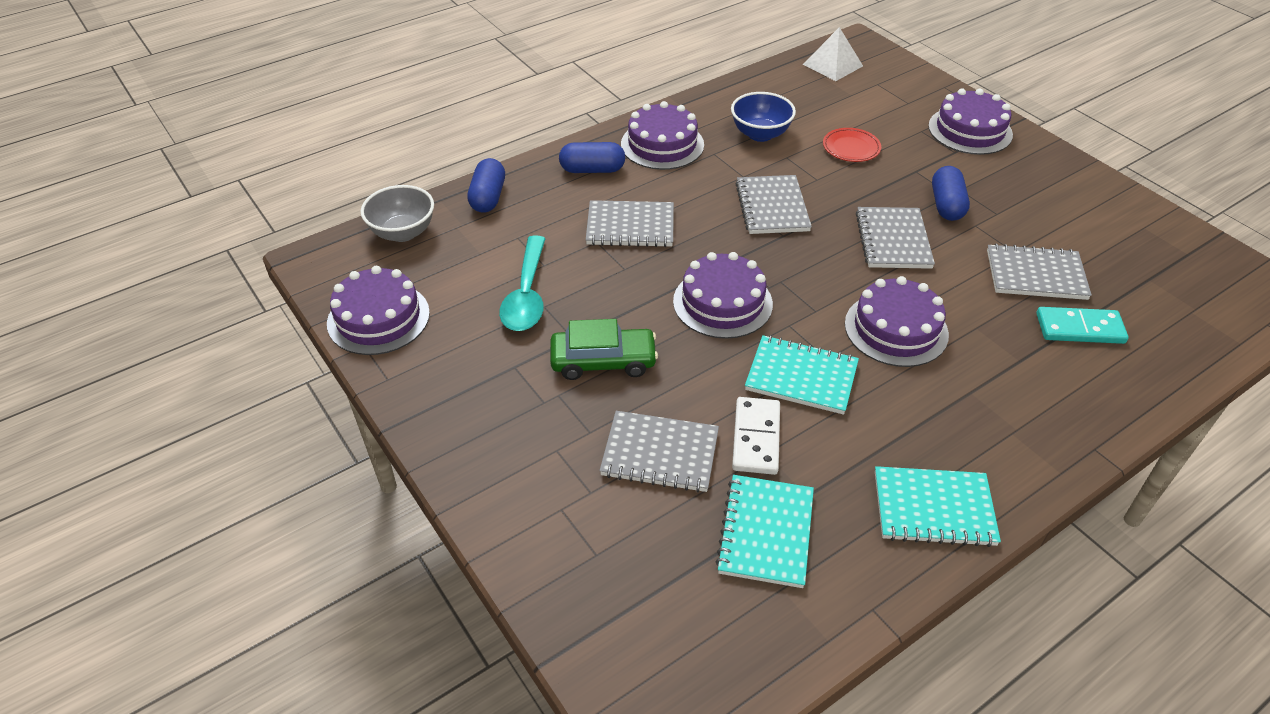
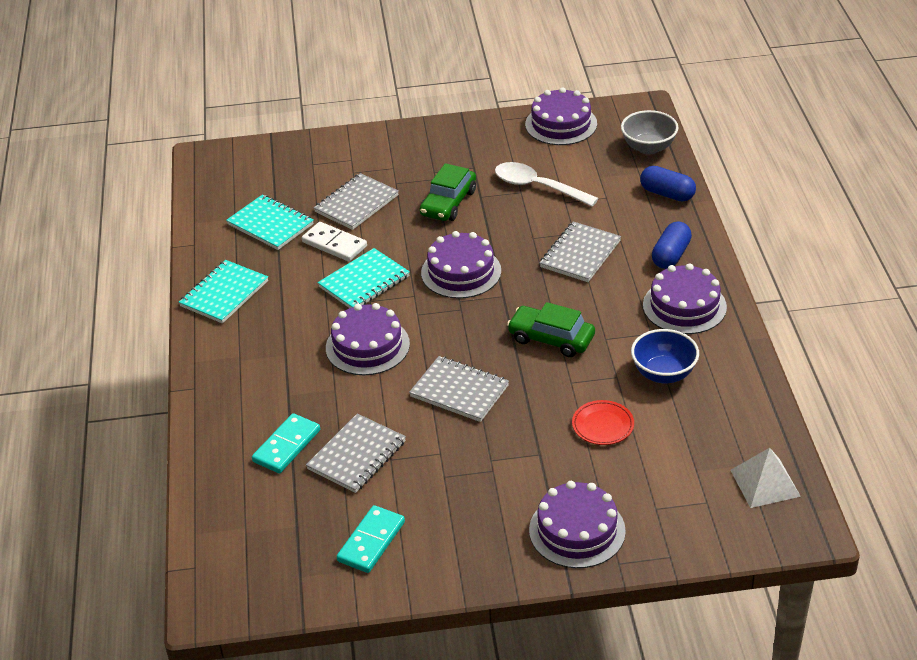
camera: 120 degrees right, 5 degrees down
(526, 295) = (538, 187): turquoise spoon -> white spoon
(772, 207) = (551, 339): grey notebook -> green car
(946, 205) = (478, 448): blue capsule -> none
(1107, 228) = (371, 541): none -> turquoise domino

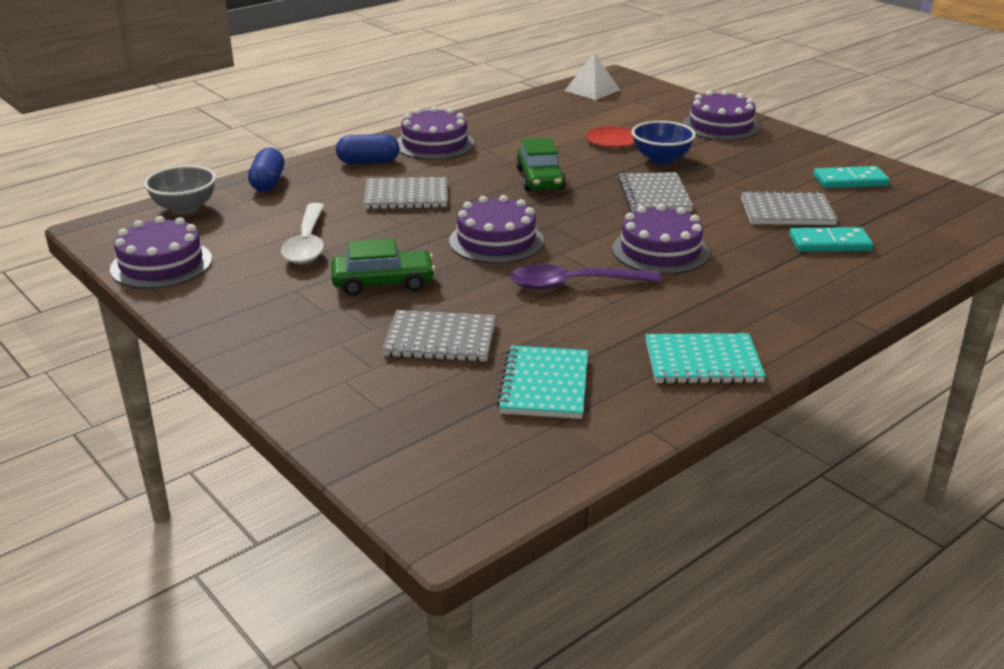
camera: 125 degrees left, 10 degrees down
(334, 244) = (532, 325): white domino -> none
(364, 282) = (573, 284): turquoise notebook -> purple spoon
(663, 373) = (527, 134): blue bowl -> blue bowl (661, 159)

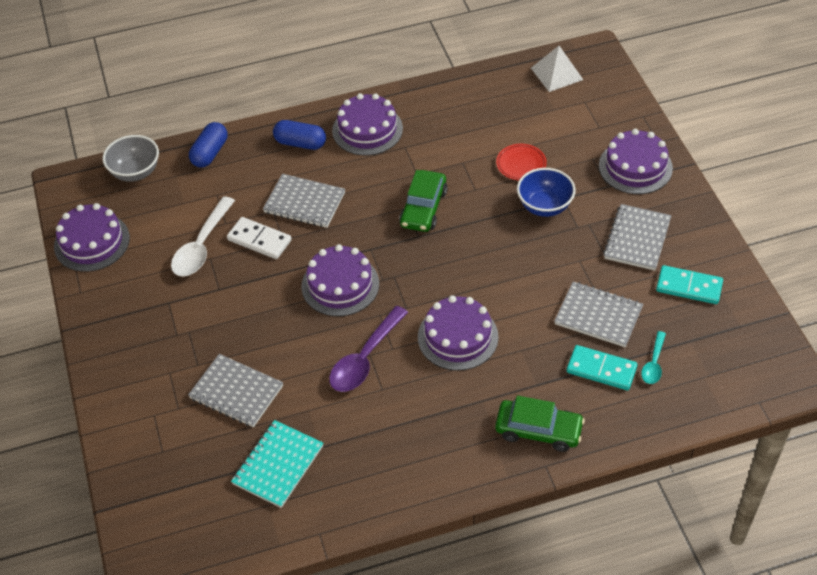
camera: 25 degrees right, 20 degrees up
(374, 228) = (259, 240): none -> white domino
(383, 282) = (231, 313): green car -> green car (538, 430)
(573, 284) = (365, 358): purple spoon -> purple spoon turned 75 degrees counterclockwise
(654, 196) = (502, 259): grey notebook -> grey notebook (637, 239)
(702, 362) = (400, 478): turquoise notebook -> none
(874, 230) = (653, 363): none -> turquoise spoon

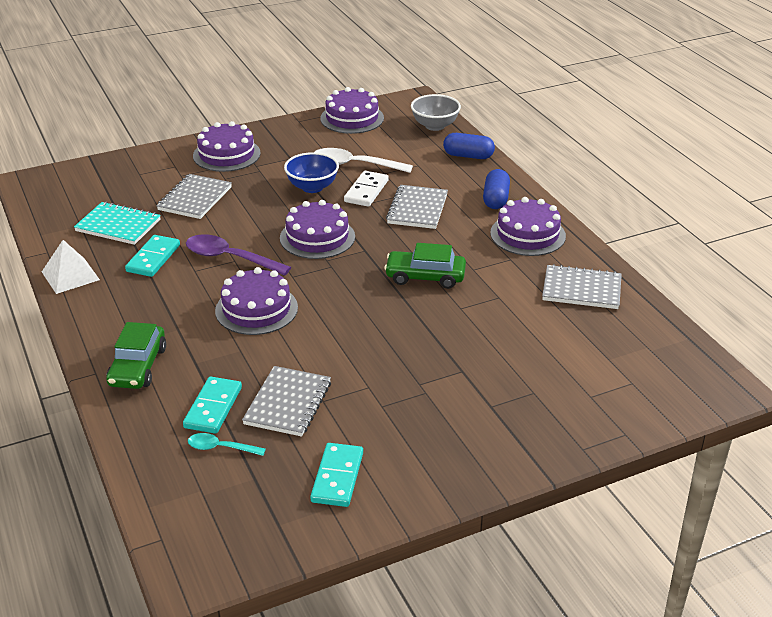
camera: 80 degrees right, 15 degrees down
(353, 427) = (153, 258): none -> turquoise domino
(521, 164) = (507, 337): red plate -> none
(544, 206) = (446, 358): blue bowl -> blue bowl (312, 187)
(556, 73) = (673, 358): white pyramid -> white pyramid (70, 275)
(635, 167) = (530, 428): purple cake -> purple cake (226, 154)
(637, 239) = (408, 432): grey notebook -> grey notebook (581, 289)

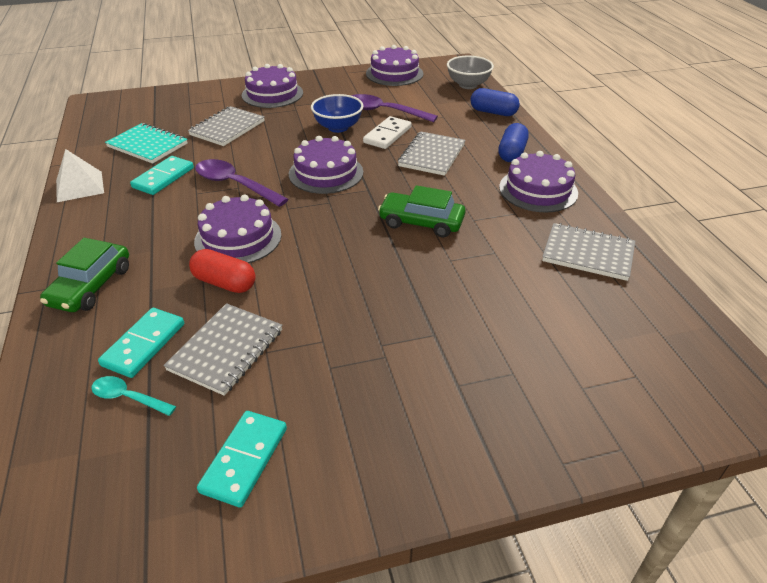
camera: 10 degrees right, 5 degrees up
(261, 350) = (224, 283): none -> red capsule
(355, 165) = (384, 112): white spoon -> purple spoon

